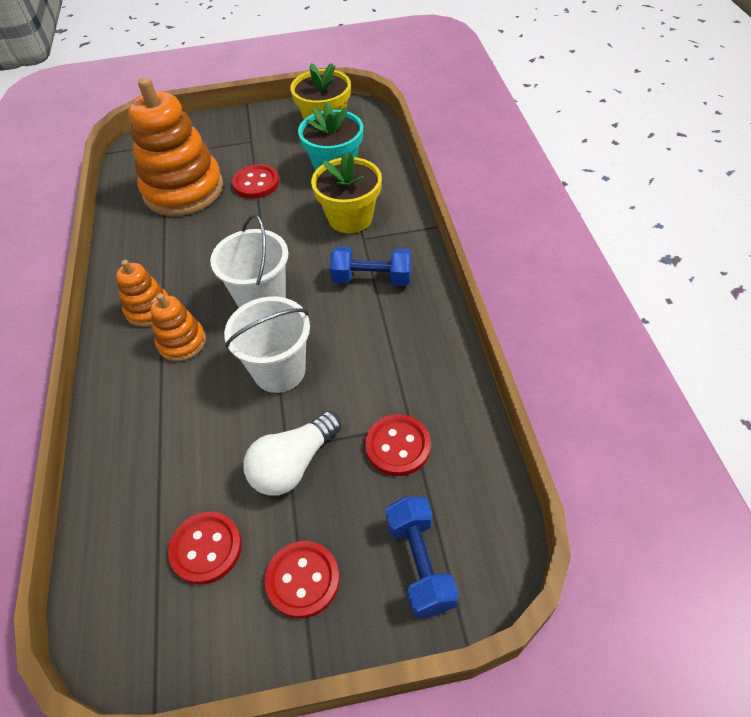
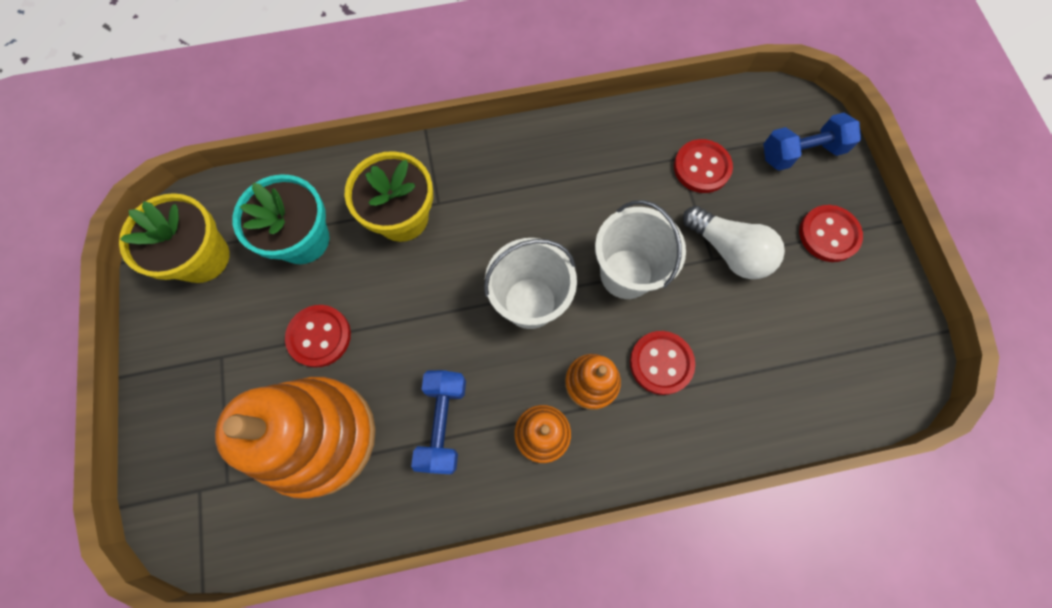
camera: 95 degrees left, 20 degrees up
(206, 548) = (816, 314): red button -> red button (661, 363)
(372, 279) = (501, 192): blue dumbbell -> blue dumbbell (443, 423)

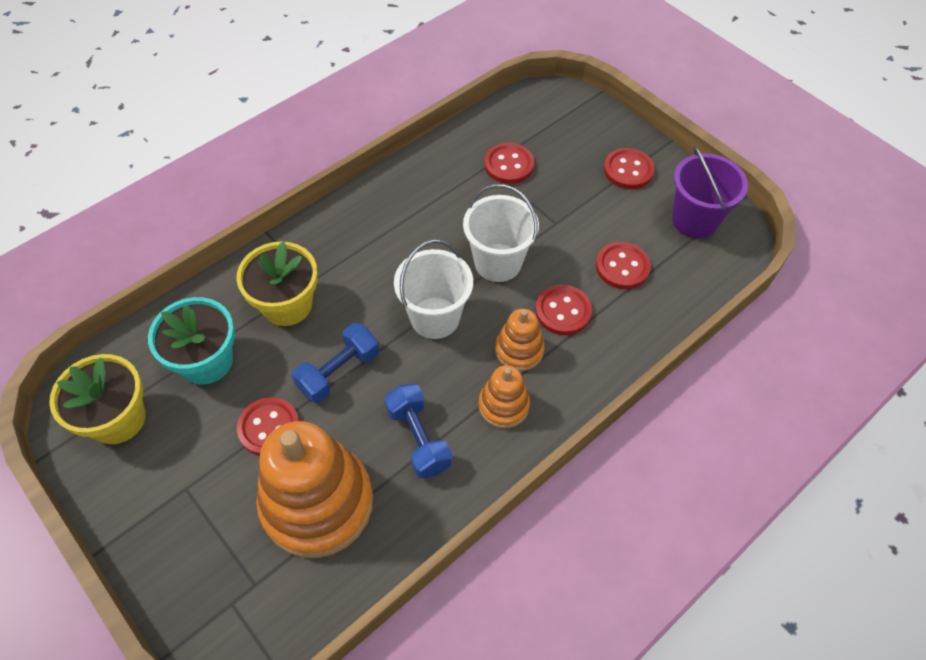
camera: 30 degrees left, 15 degrees down
(728, 251) = (564, 212): white light bulb -> none
(754, 345) = (622, 267): none -> red button
(801, 152) = (575, 125): blue dumbbell -> blue dumbbell (339, 372)
(868, 331) = (694, 220): none -> purple bucket

